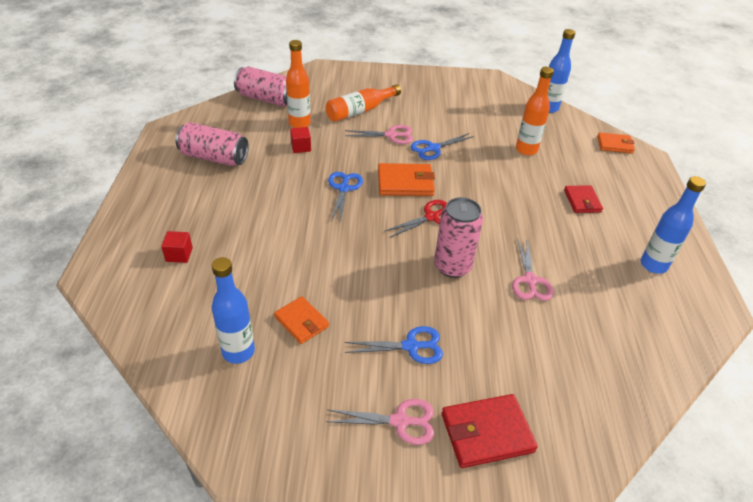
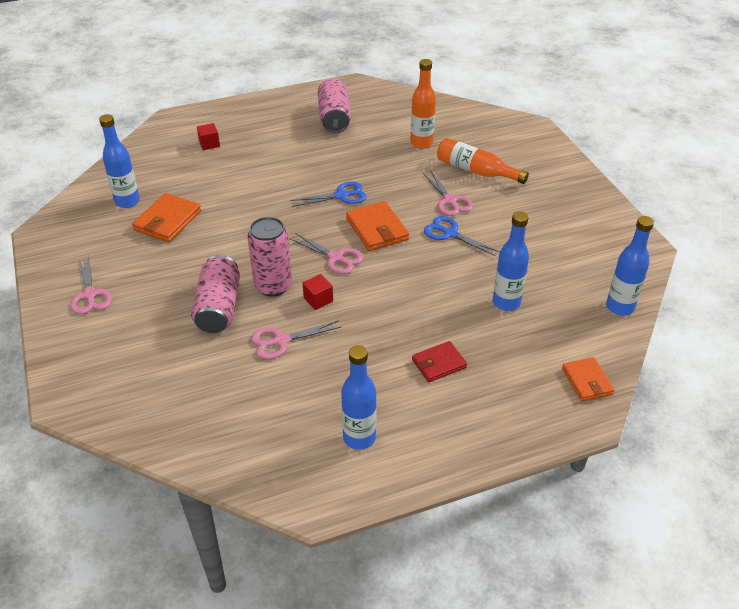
camera: 70 degrees right, 0 degrees up
(266, 99) = (445, 113): pink can -> pink can (218, 307)
(301, 147) = (384, 155): red cube -> red cube (318, 299)
(301, 322) = (167, 220): orange wallet -> orange wallet, size x1.51
(411, 346) = (165, 283): blue scissors -> none
(432, 217) = (335, 258): red scissors -> pink scissors
(486, 433) = (93, 343): red wallet -> none
(526, 150) = (506, 302): orange bottle -> blue bottle

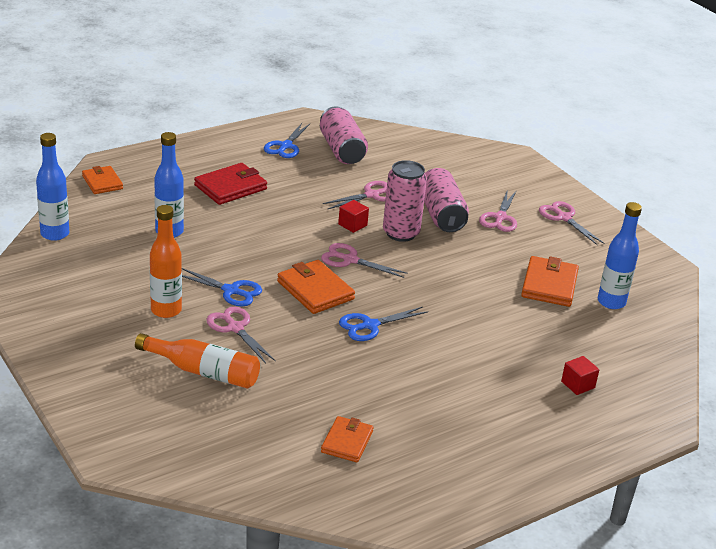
camera: 165 degrees right, 10 degrees down
(158, 299) = (500, 218): none -> pink scissors
(334, 118) = (428, 444): pink can -> pink can (341, 150)
(359, 438) = (285, 146): blue bottle -> blue scissors
(385, 123) = (347, 442): none -> orange wallet
(421, 143) = (285, 410): orange bottle -> orange bottle (166, 310)
(439, 363) = (230, 187): red wallet -> red wallet, size x1.51

